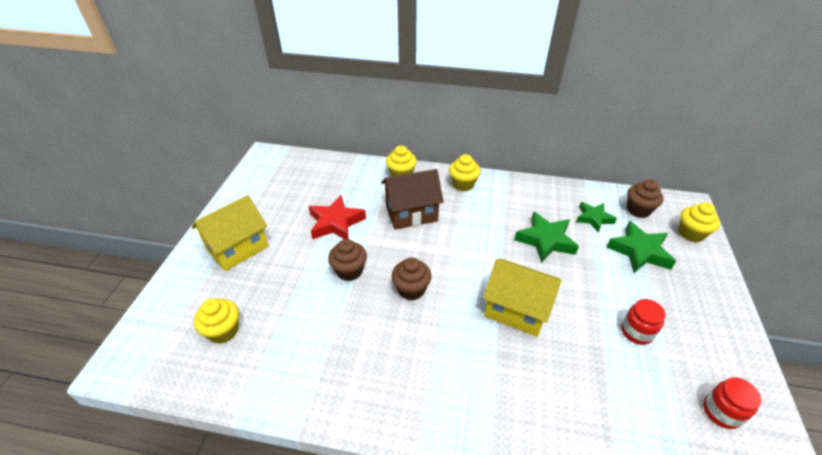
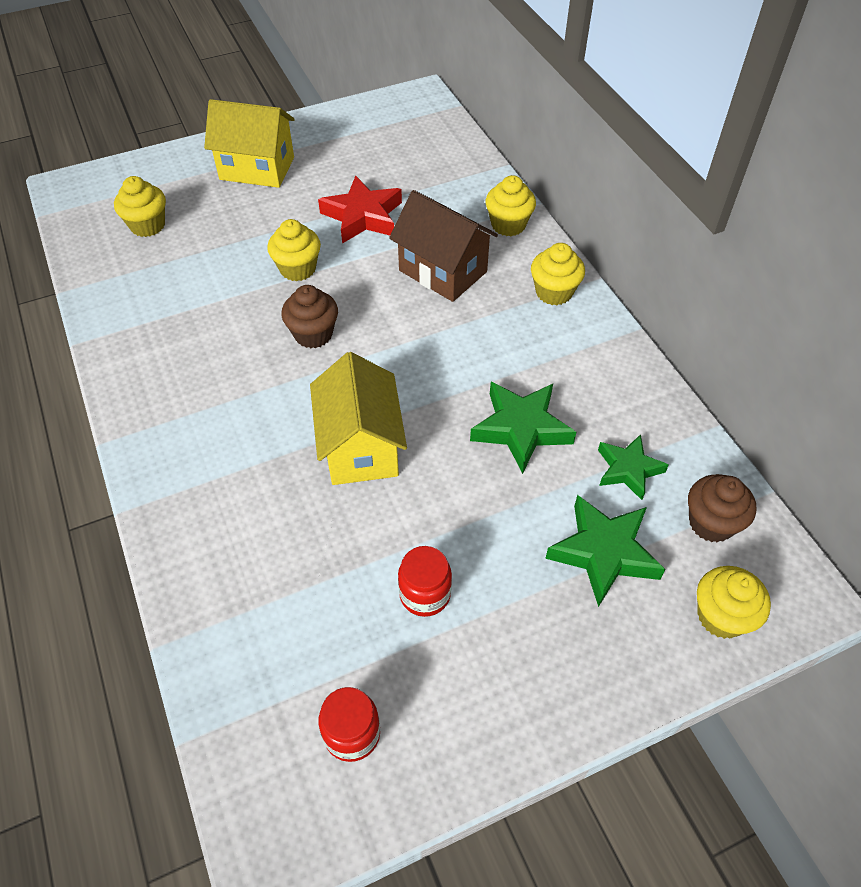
camera: 55 degrees right, 10 degrees up
(349, 271) = (298, 269): brown cupcake -> yellow cupcake

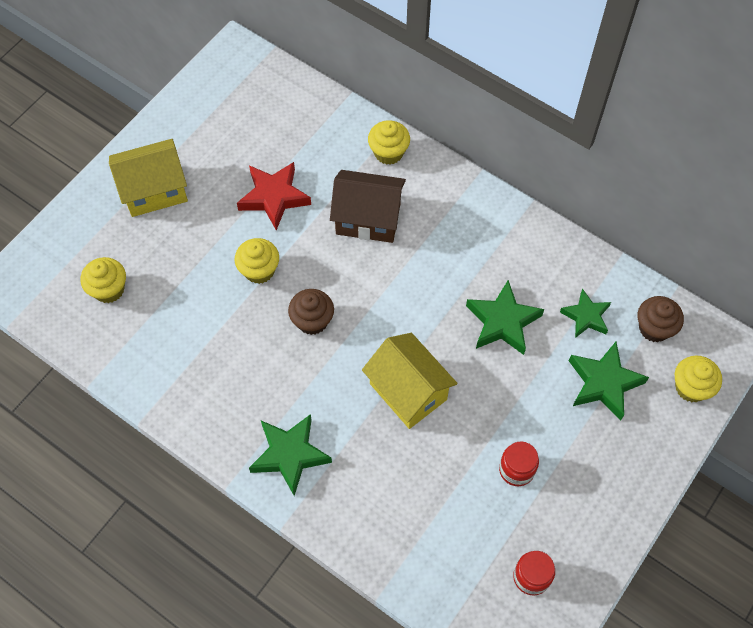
camera: 30 degrees left, 10 degrees up
(186, 446) = (290, 455): none -> green star
(554, 292) = (458, 198): yellow cupcake -> none

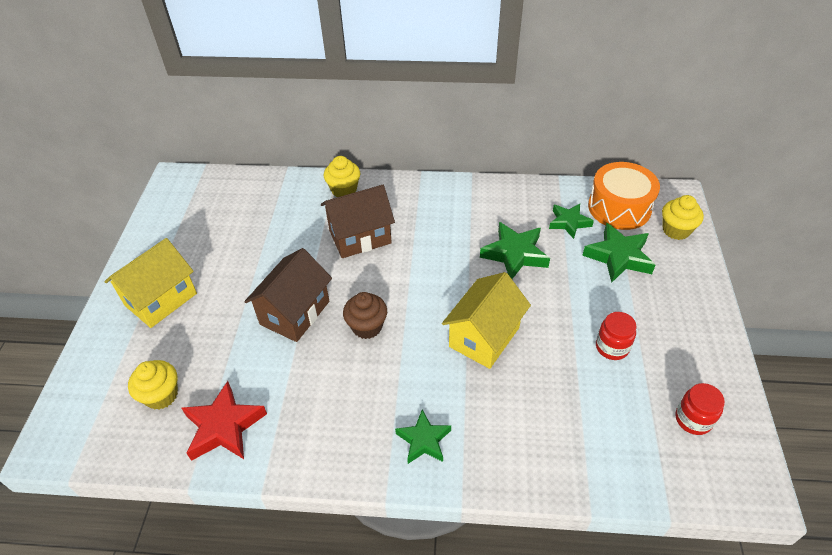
camera: 30 degrees left, 15 degrees down
(259, 270) = (295, 313): yellow cupcake -> brown house
(274, 197) = (272, 257): red star -> red star (224, 426)
(290, 455) = (424, 440): green star -> green star, size x0.66
(408, 391) = (484, 337): yellow house -> yellow house turned 75 degrees counterclockwise
(654, 328) = (619, 207): brown cupcake -> orange drum

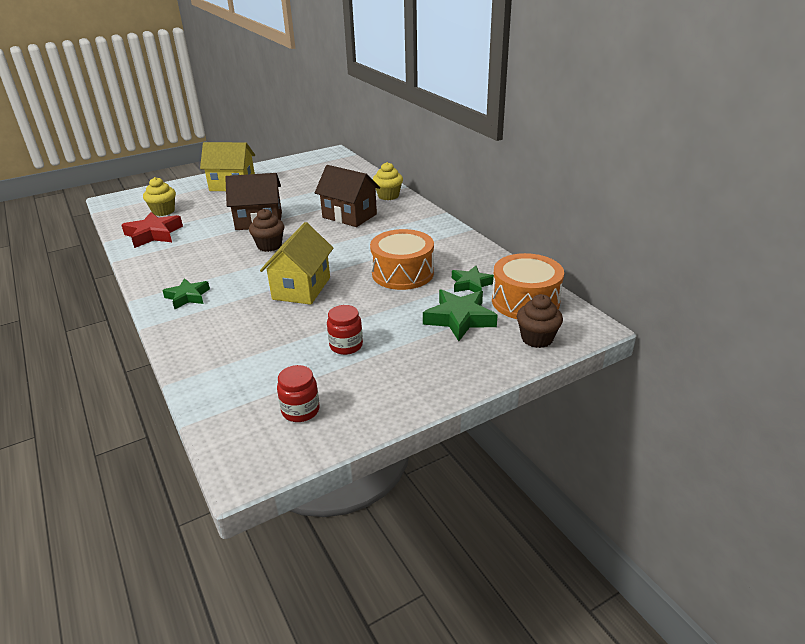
camera: 55 degrees right, 15 degrees down
(484, 337) = (301, 288): yellow house -> yellow house turned 75 degrees counterclockwise
(515, 254) = (402, 273): green star -> orange drum
(676, 230) = (537, 339): yellow cupcake -> brown cupcake

